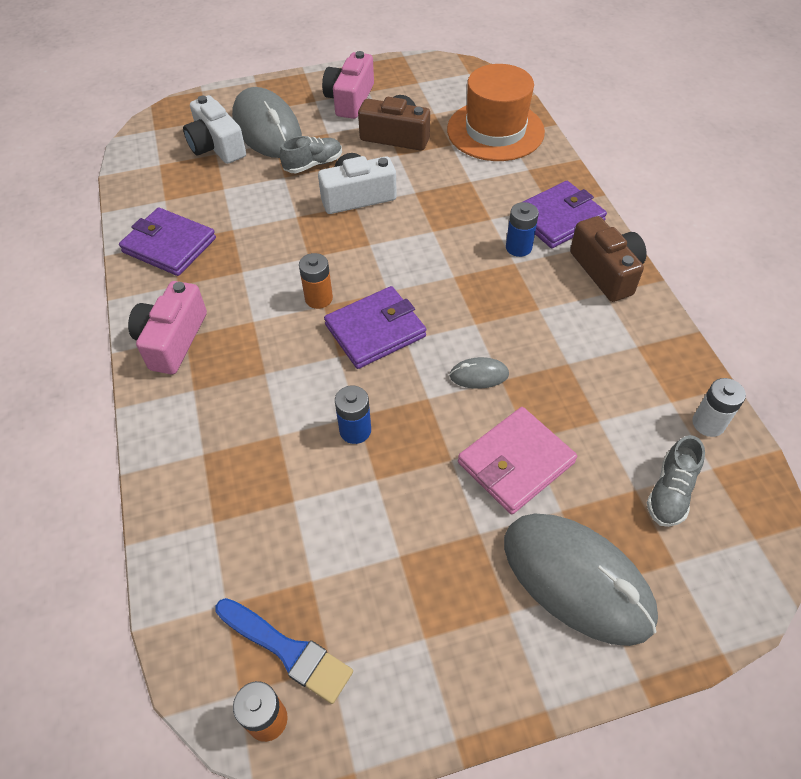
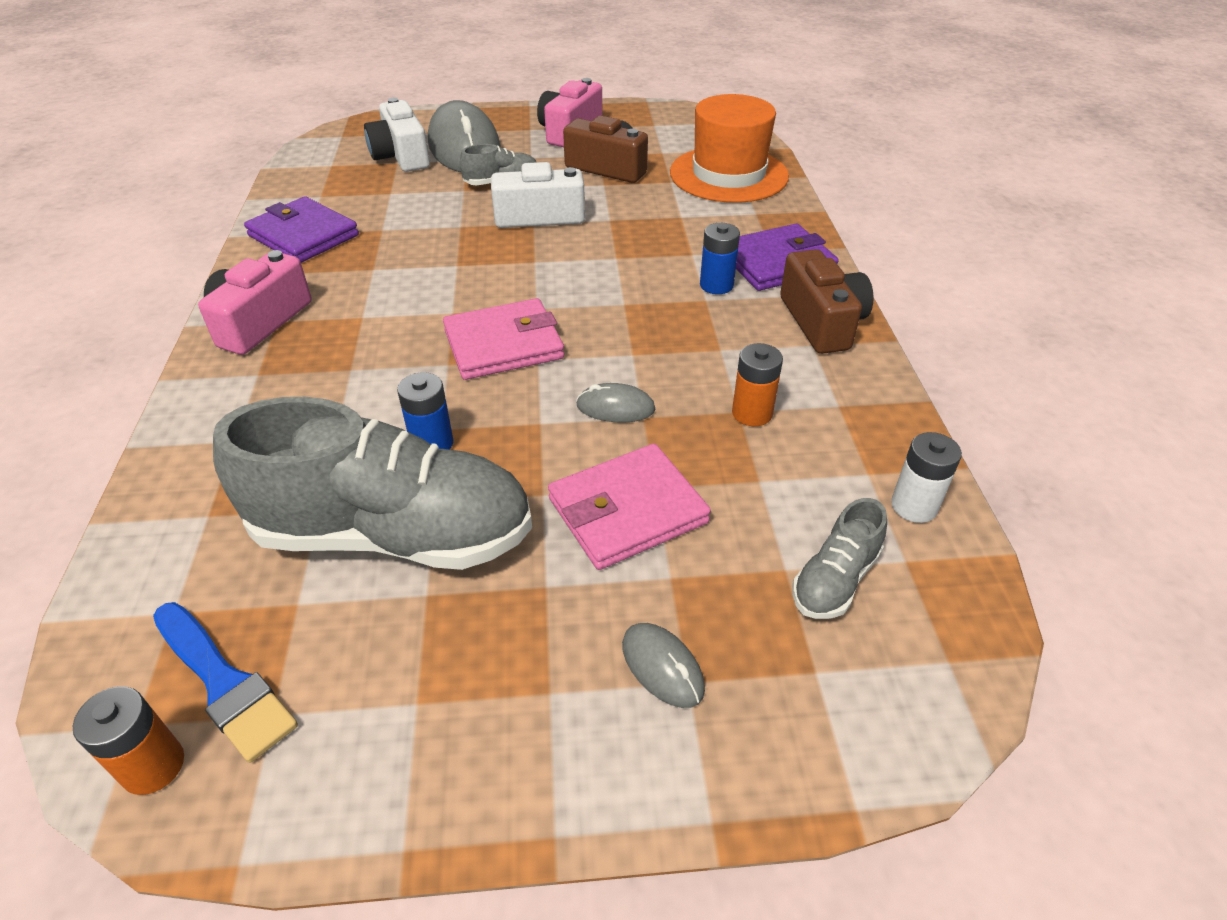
camera: 10 degrees right, 10 degrees down
(318, 298) = (450, 305): orange battery -> orange battery (752, 413)
(357, 512) = (393, 534): none -> grey shoe
(375, 330) = (504, 344): purple wallet -> pink wallet
(577, 579) = (662, 667): grey mouse -> grey mouse, size x0.43

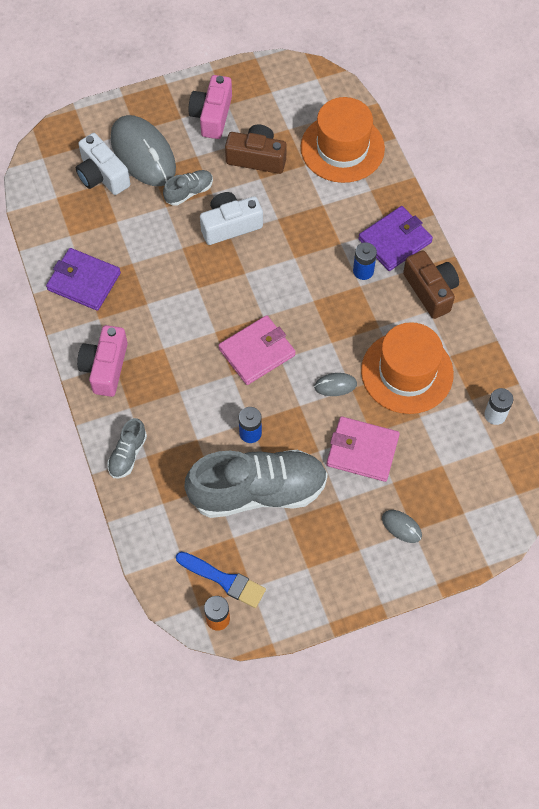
camera: 15 degrees left, 20 degrees up
(627, 511) = (362, 451): pink wallet -> pink wallet turned 60 degrees clockwise
(752, 413) = (407, 372): orange battery -> orange hat
(835, 580) = (465, 466): grey shoe -> grey shoe (128, 454)

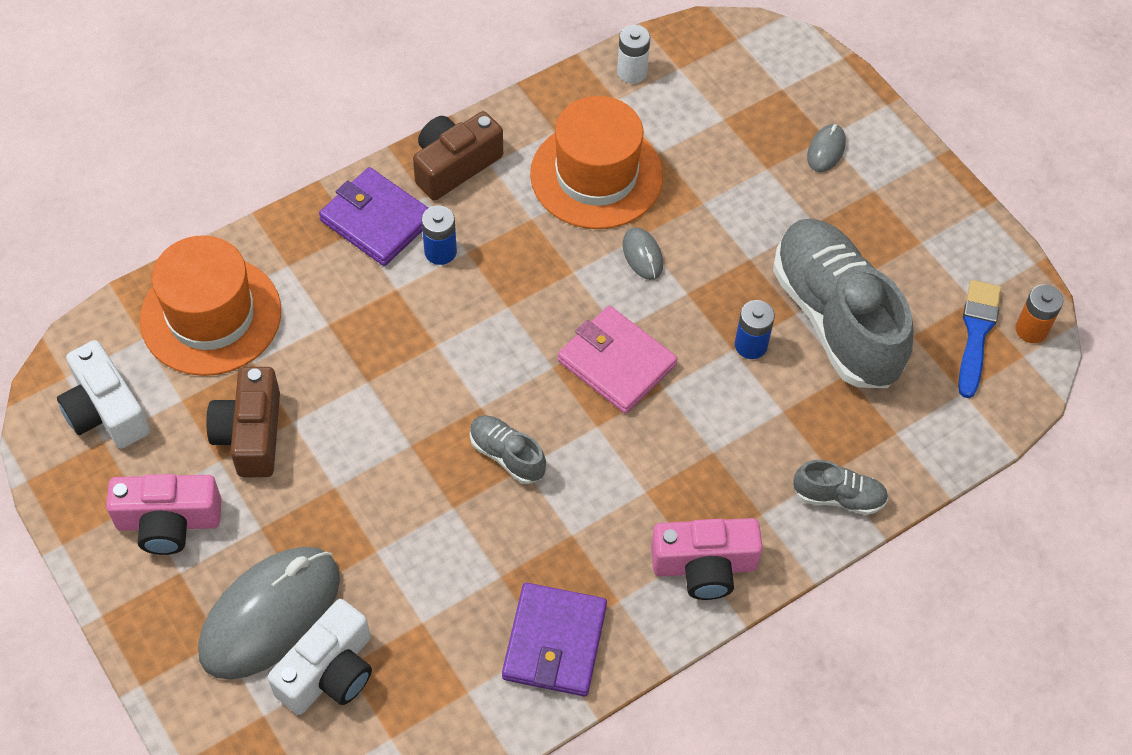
camera: 105 degrees left, 5 degrees down
(189, 192) = (340, 522): grey shoe -> grey shoe (507, 455)
(230, 225) = (395, 446): white camera -> white camera (106, 410)
(362, 451) = (733, 208): pink wallet -> none

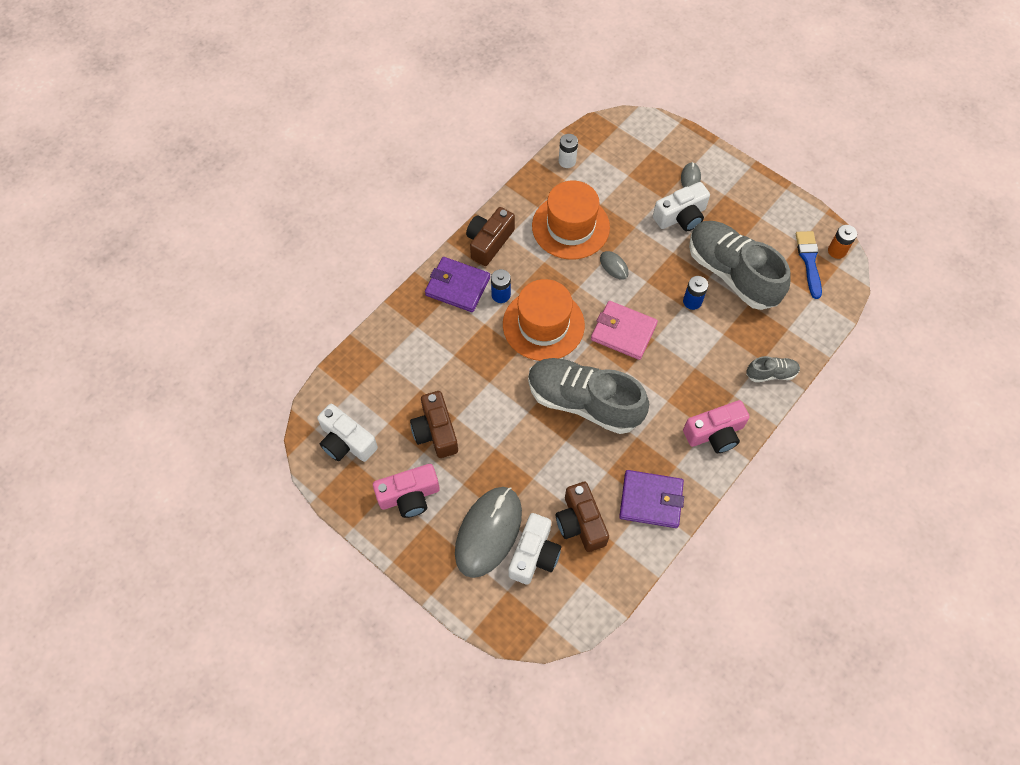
camera: 15 degrees left, 5 degrees up
(211, 316) = (385, 369): orange hat -> orange hat (543, 325)
(424, 644) = (580, 523): none -> brown camera
(507, 455) = (584, 402): grey shoe -> grey shoe, size x2.25
(554, 642) = (651, 500): purple wallet -> purple wallet turned 75 degrees counterclockwise
(785, 206) = (681, 217): none -> white camera

